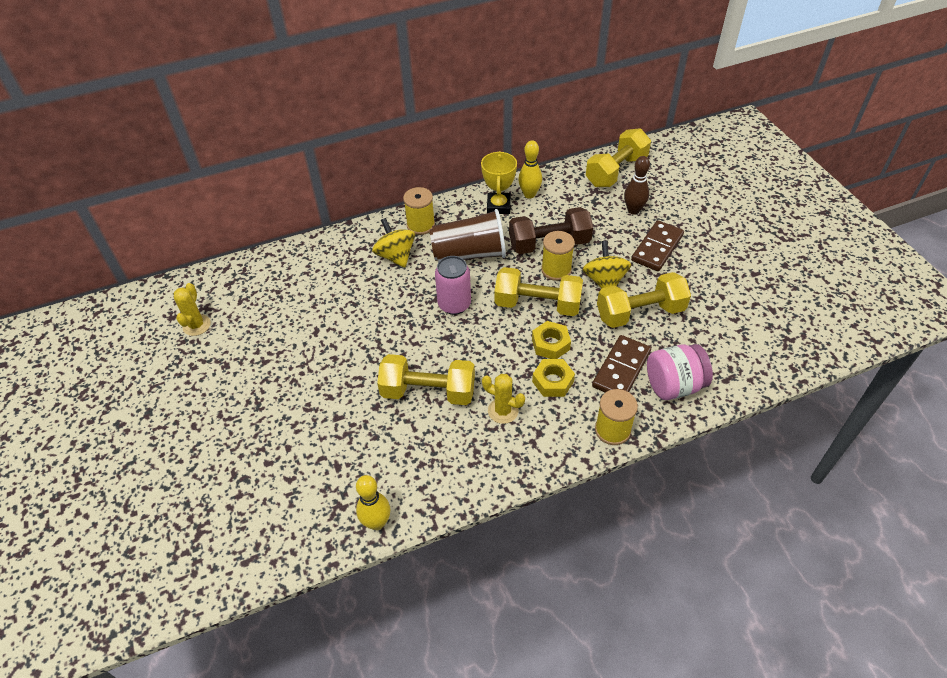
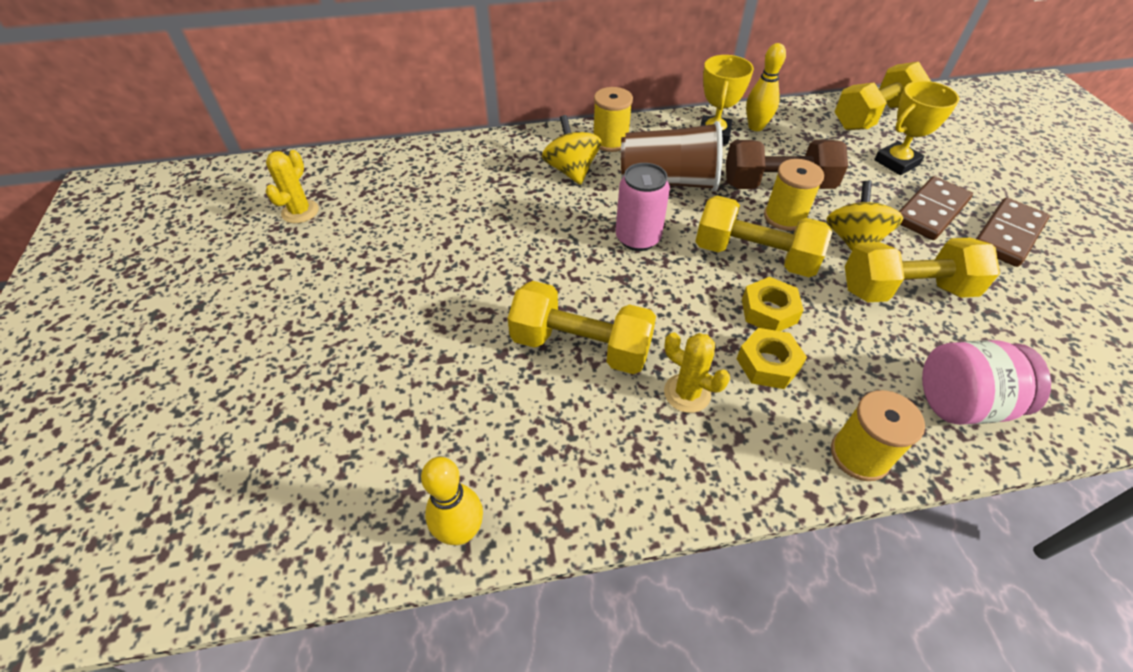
camera: 10 degrees right, 0 degrees up
(621, 369) = (876, 364): brown domino -> brown domino (1008, 235)
(633, 210) = (896, 162): brown bowling pin -> yellow trophy

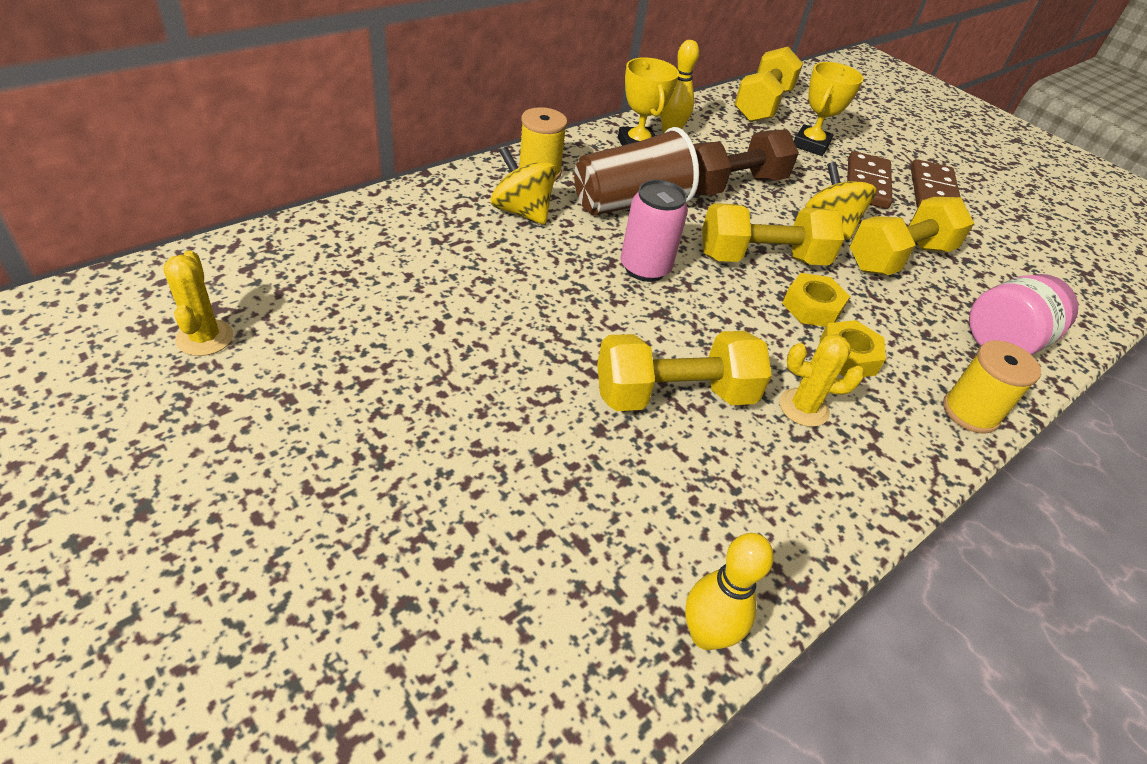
camera: 35 degrees left, 5 degrees down
(784, 217) = (760, 215): yellow spool -> none

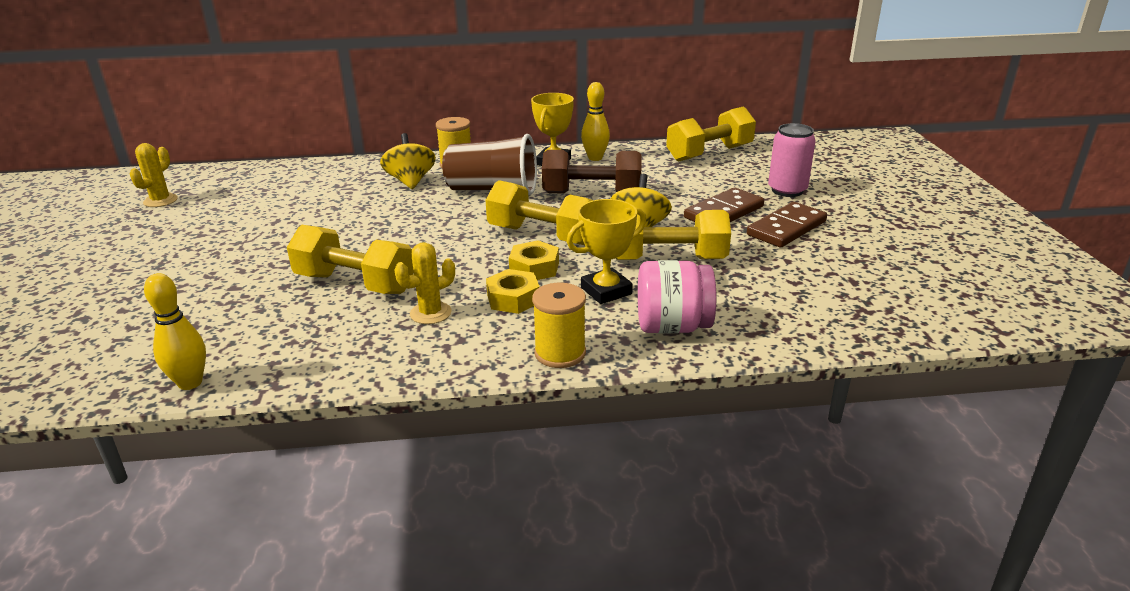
camera: 40 degrees right, 15 degrees down
(645, 268) = (444, 223): pink can -> pink can (787, 190)
(803, 408) = (430, 313): yellow cactus -> yellow cactus turned 75 degrees counterclockwise
(810, 145) = (712, 182): yellow trophy -> yellow trophy (606, 291)

